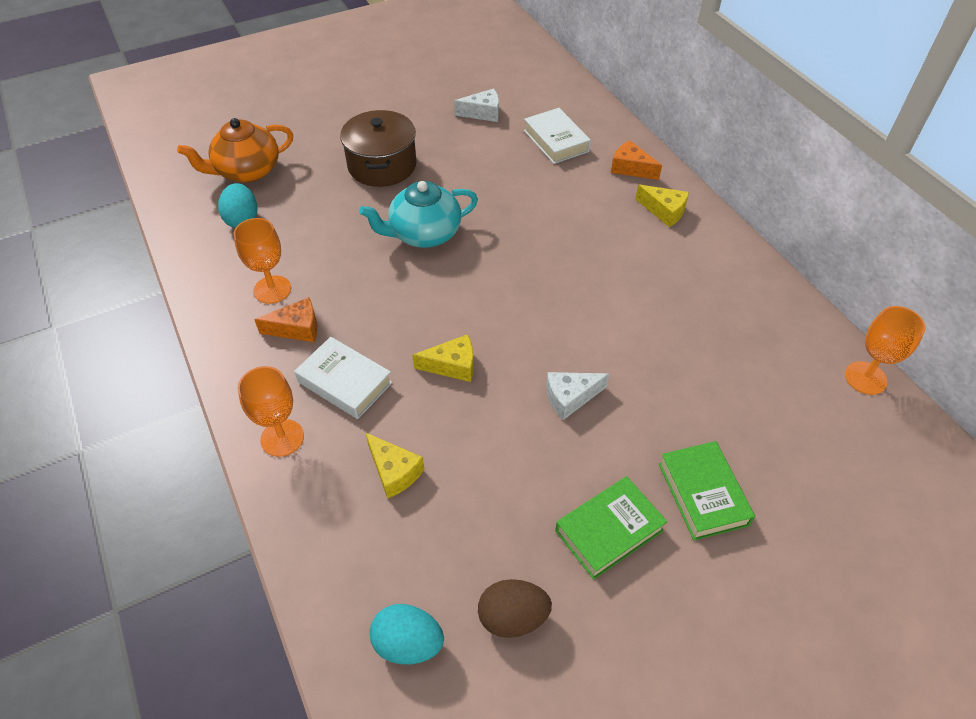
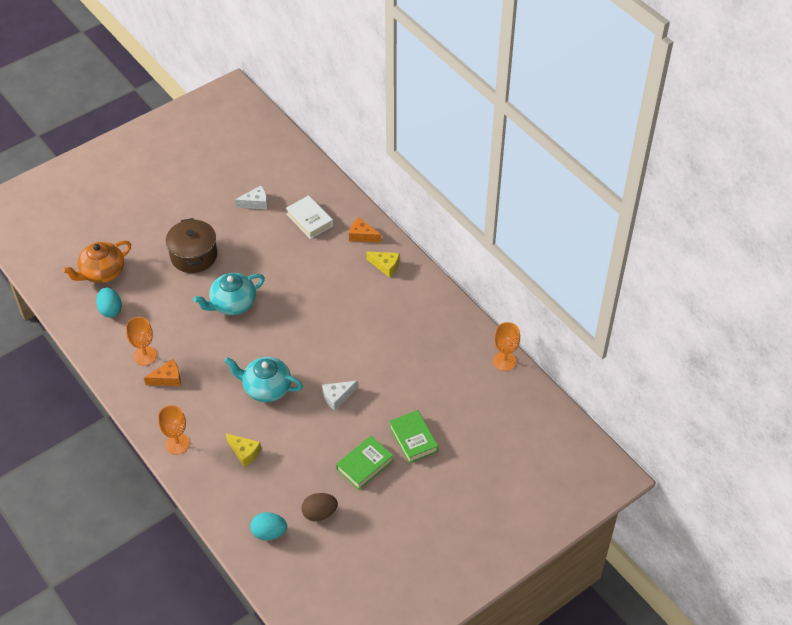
camera: 10 degrees left, 0 degrees up
(345, 382) = (205, 407): white book -> none
(452, 366) = (266, 388): yellow cheese -> turquoise teapot

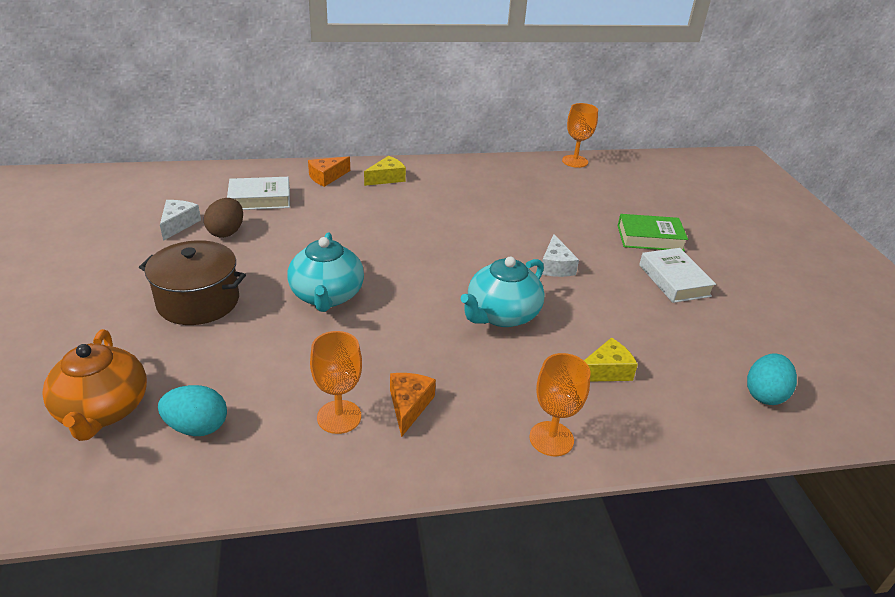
camera: 65 degrees left, 15 degrees down
(319, 513) = (741, 338): brown egg -> brown egg (226, 232)
(364, 465) = (674, 280): green book -> white book

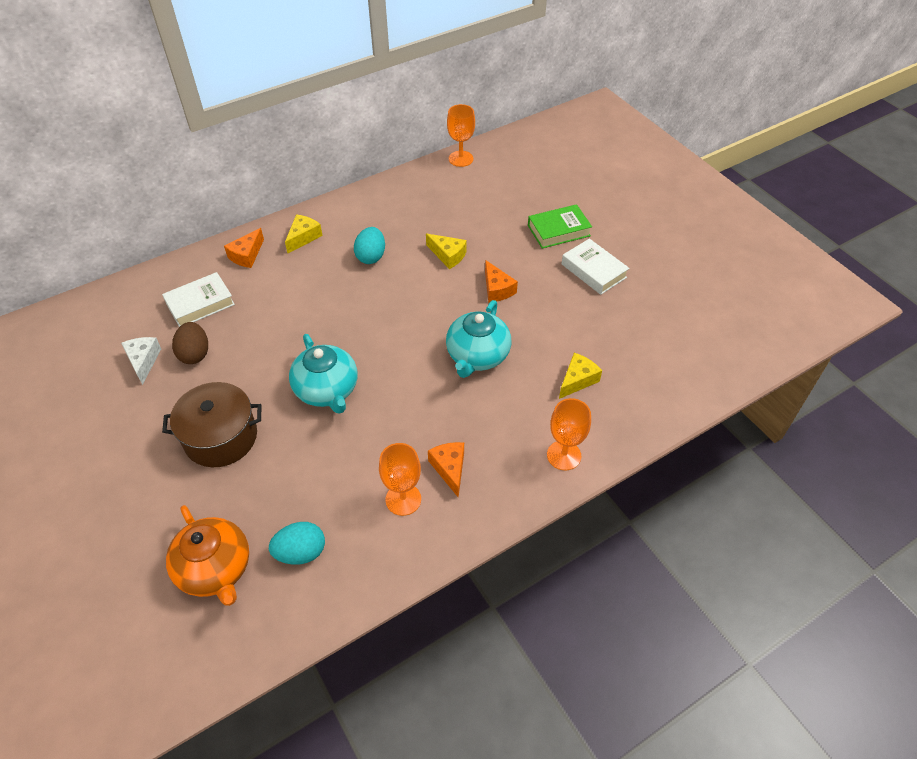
camera: 20 degrees left, 15 degrees up
(519, 227) = (448, 255): none -> yellow cheese
(555, 266) = (497, 289): white cheese -> orange cheese
(764, 394) = (693, 358): turquoise egg -> turquoise egg (371, 256)

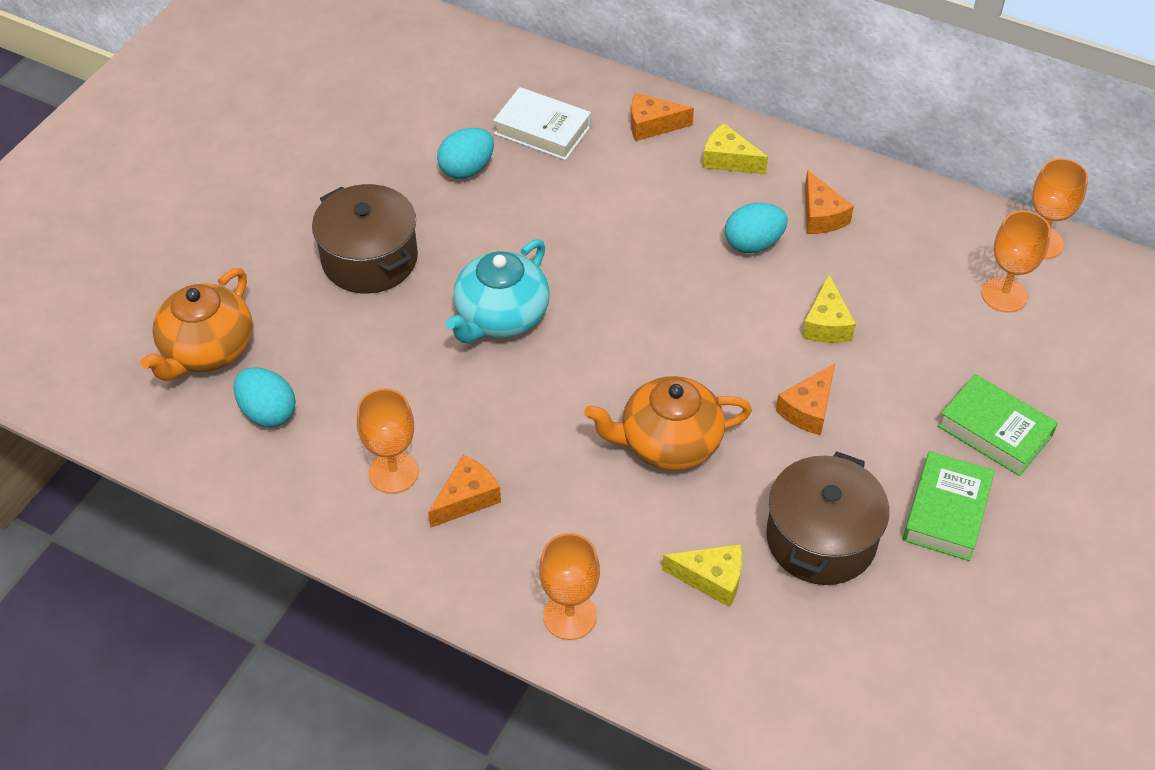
camera: 60 degrees right, 0 degrees up
(143, 361) = (425, 133): white cheese -> none
(195, 354) = (467, 169): brown egg -> turquoise egg
(303, 237) = (728, 160): yellow cheese -> yellow cheese turned 150 degrees counterclockwise
(375, 222) = (821, 215): none -> orange cheese
(477, 356) = (668, 443): turquoise teapot -> orange teapot
(481, 186) = (1004, 295): none -> orange goblet
(580, 324) = (821, 539): none -> brown pot
(593, 271) = (946, 511): white book -> green book

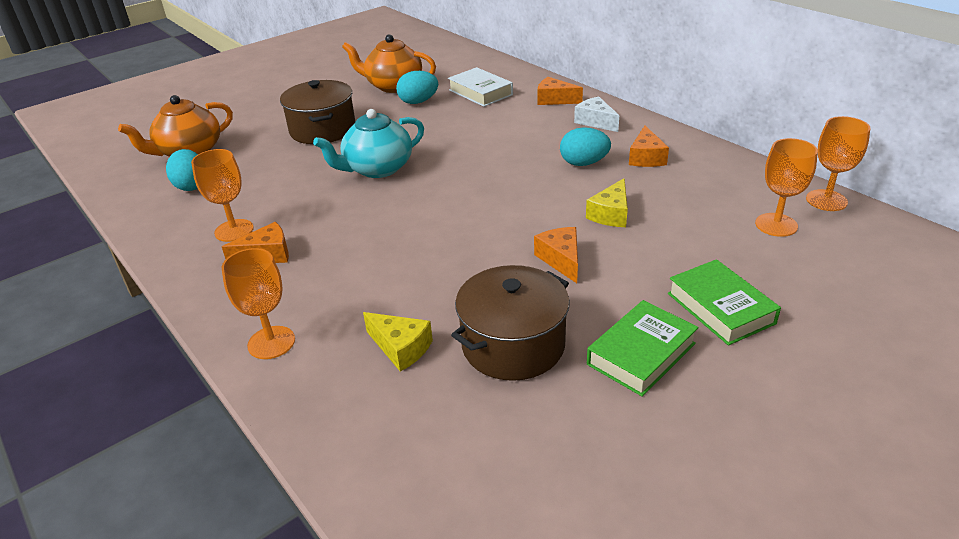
camera: 25 degrees right, 15 degrees down
(668, 443) = (436, 256): orange teapot -> orange teapot (393, 86)
(728, 160) = (595, 122): yellow cheese -> white cheese
(808, 409) = (561, 260): orange cheese -> orange cheese turned 105 degrees clockwise

